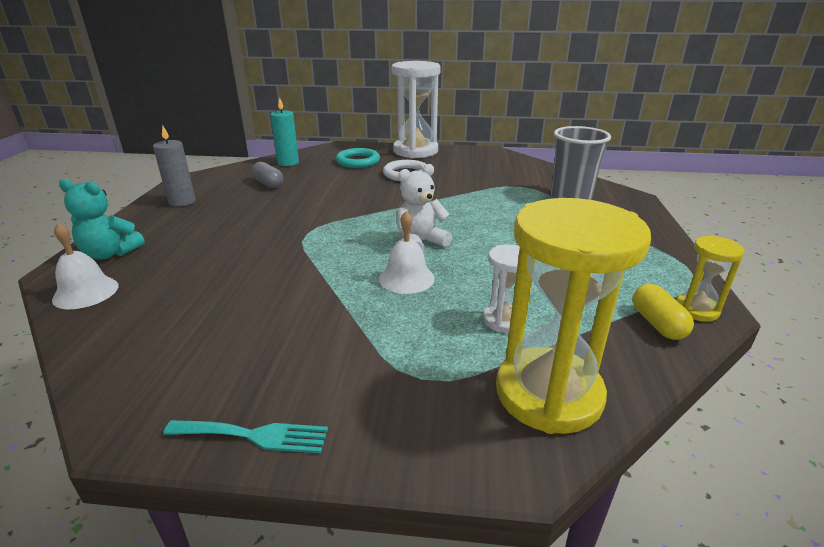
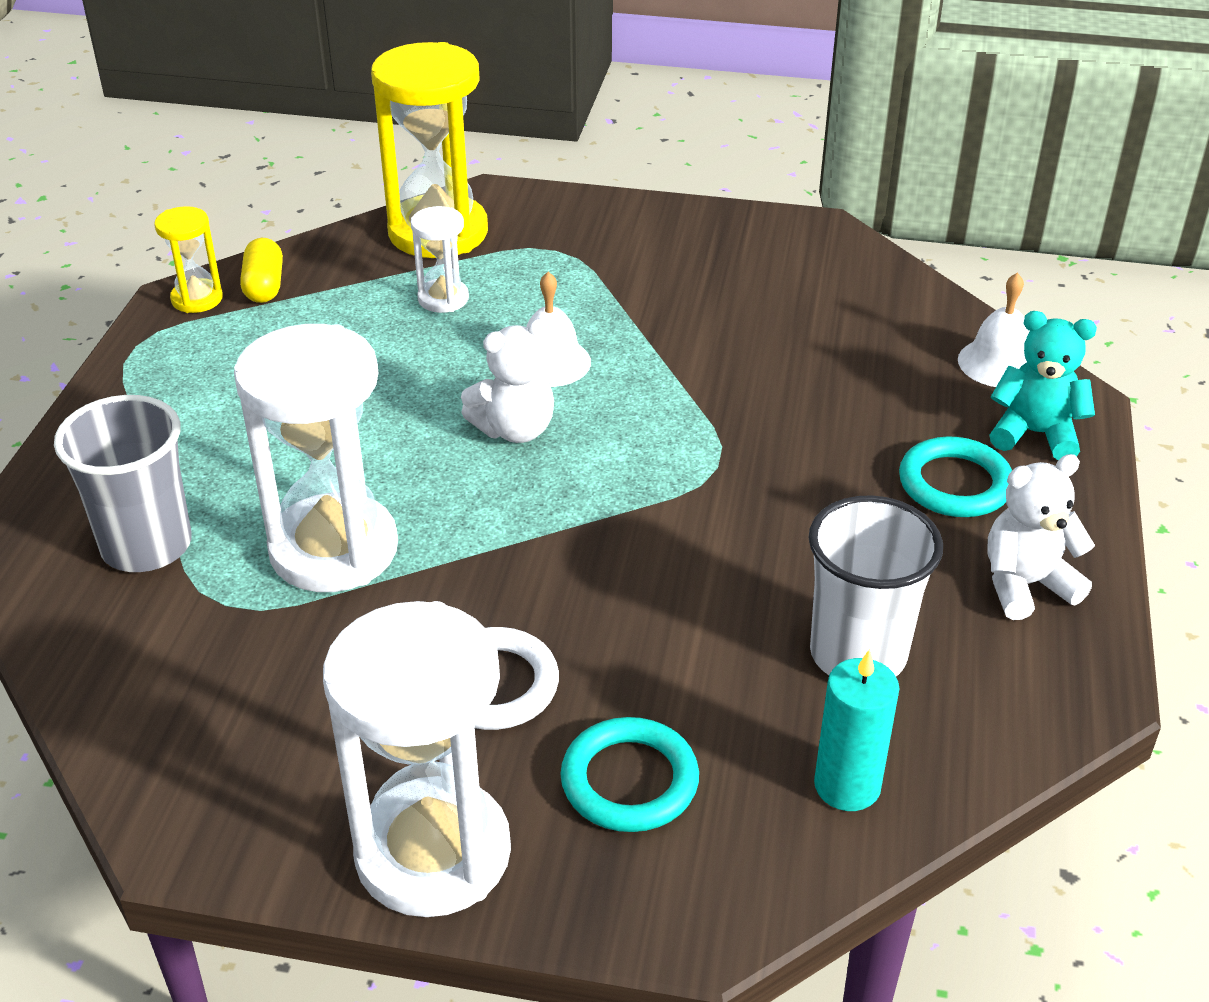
camera: 175 degrees left, 10 degrees up
(181, 231) = (954, 484): none -> turquoise ring
(182, 201) = (1025, 585): grey candle -> white teddy bear
(254, 435) = (706, 218): turquoise fork -> none
(268, 184) = (858, 654): grey capsule -> white cup
(488, 200) = (334, 549): none -> white hourglass

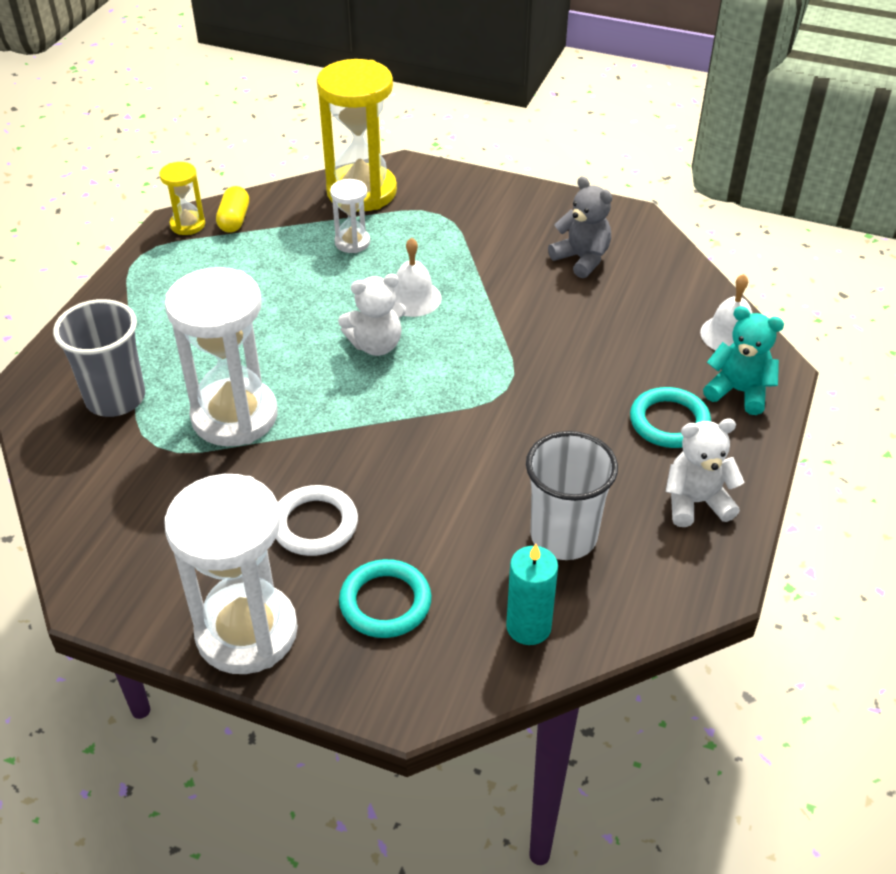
camera: 10 degrees right, 5 degrees up
(769, 288) = (582, 259): none -> grey teddy bear

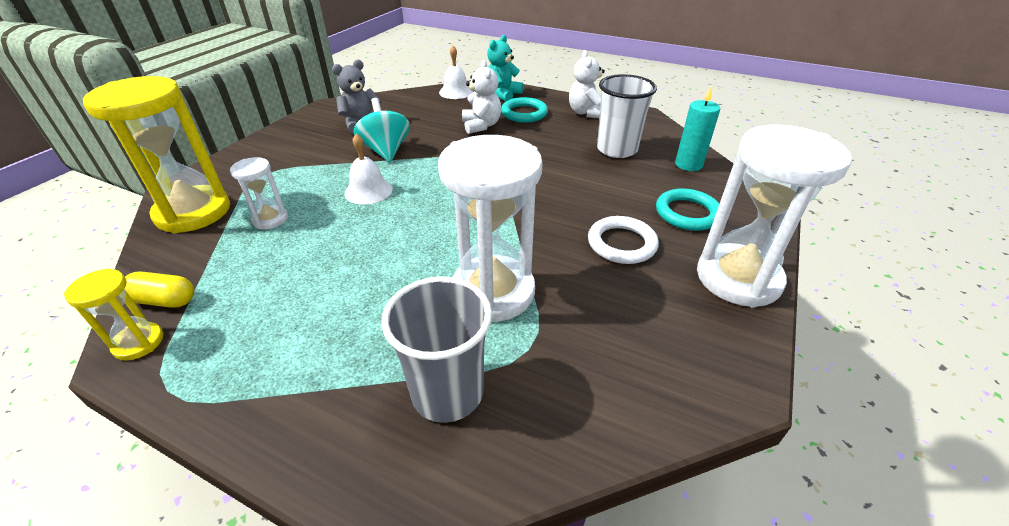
camera: 85 degrees left, 5 degrees down
(376, 345) = (420, 210): white teddy bear -> white teddy bear (481, 126)
(511, 294) = (386, 151): none -> turquoise spinning top

